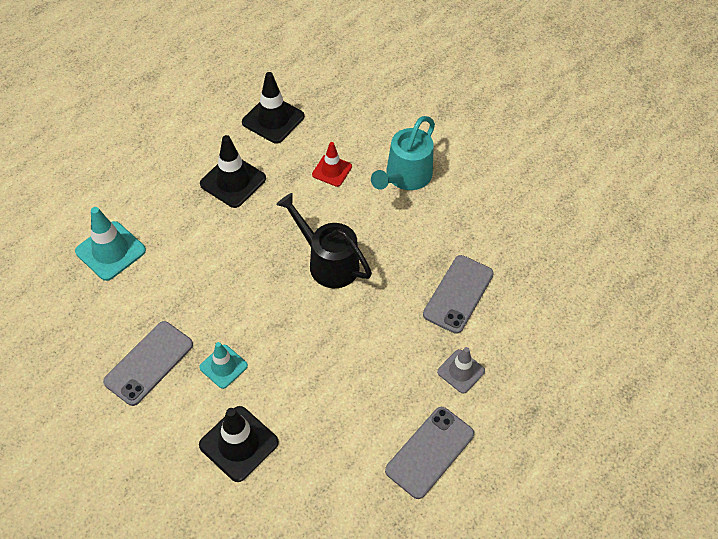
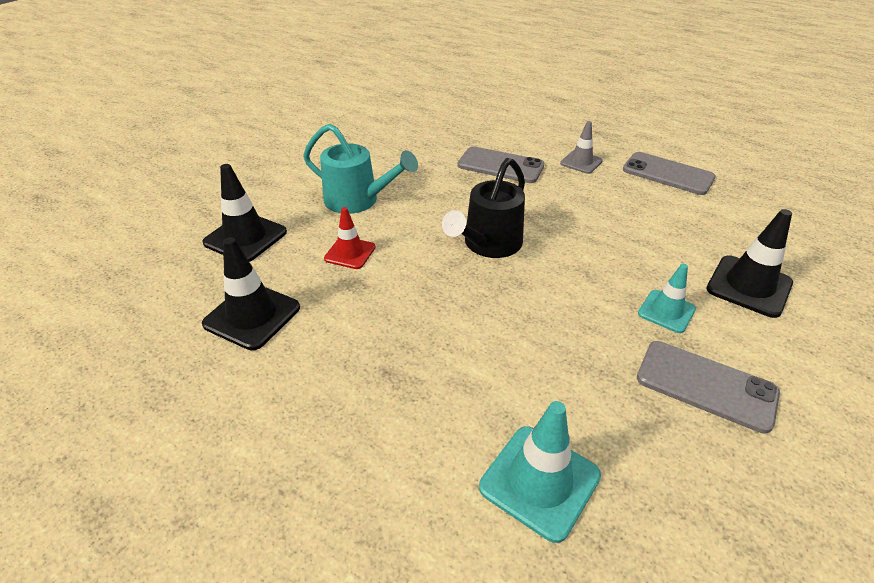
camera: 95 degrees left, 15 degrees down
(233, 181) = (373, 344): black traffic cone -> black traffic cone (245, 237)

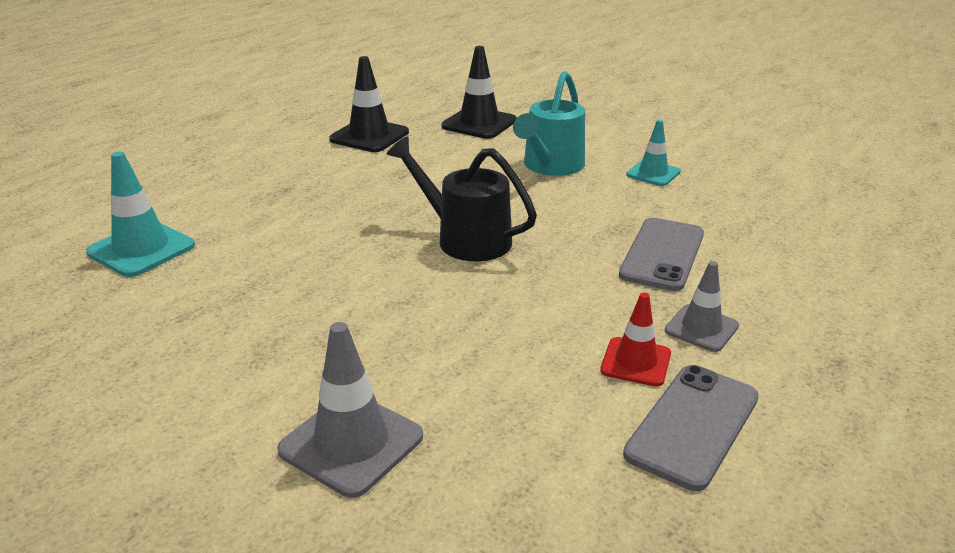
camera: 90 degrees right, 10 degrees down
(350, 253) = (453, 167): red traffic cone -> red traffic cone (635, 362)
(666, 311) = (318, 351): turquoise traffic cone -> turquoise traffic cone (653, 173)
(705, 385) = (191, 357): grey phone -> none
(749, 286) = (351, 443): black traffic cone -> grey traffic cone

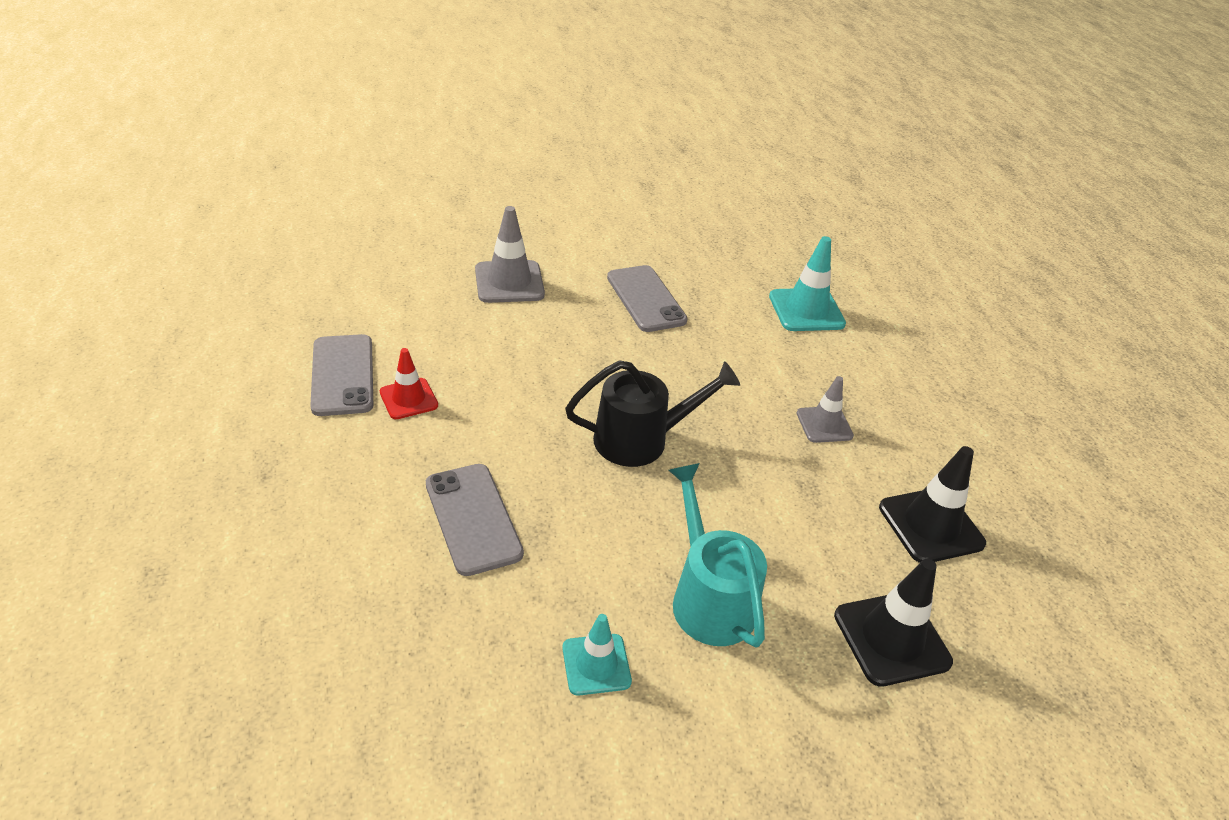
camera: 130 degrees right, 10 degrees up
(246, 335) = (645, 299): none -> grey phone
(701, 328) = (384, 451): grey traffic cone -> grey traffic cone (824, 425)

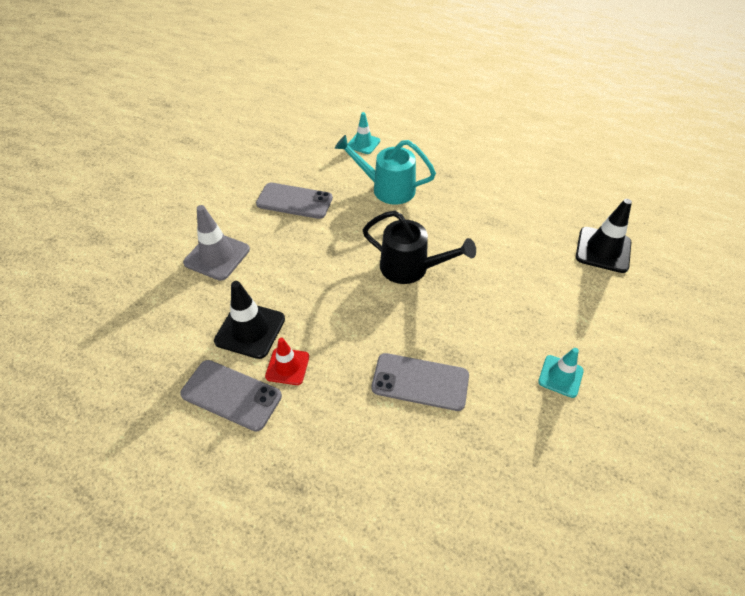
camera: 50 degrees left, 10 degrees up
(642, 439) = (411, 268): black watering can -> black watering can turned 90 degrees clockwise
(708, 597) = (541, 303): turquoise watering can -> turquoise watering can (387, 188)
(806, 310) = (363, 143): turquoise traffic cone -> turquoise traffic cone, size x0.64
(824, 425) = (454, 189): grey traffic cone -> none
(931, 525) = (544, 194): black traffic cone -> black traffic cone (250, 330)

